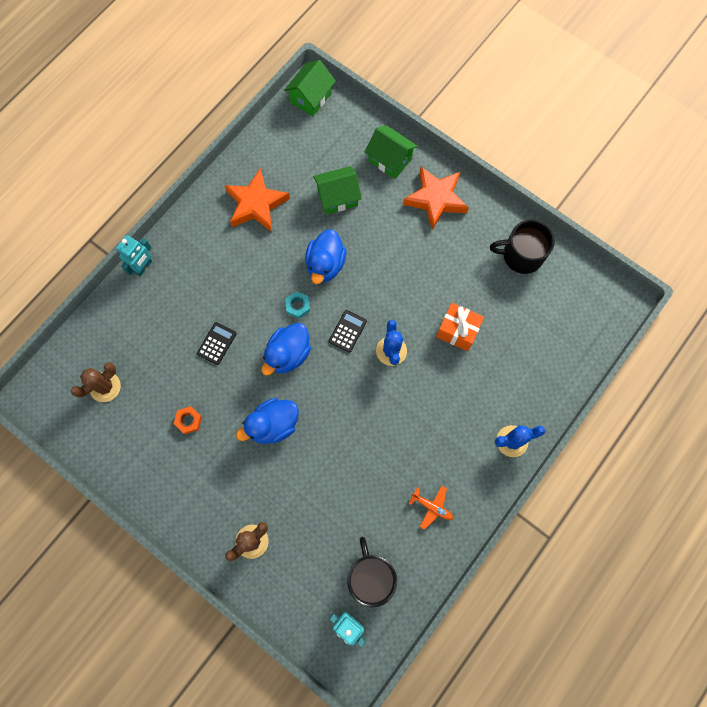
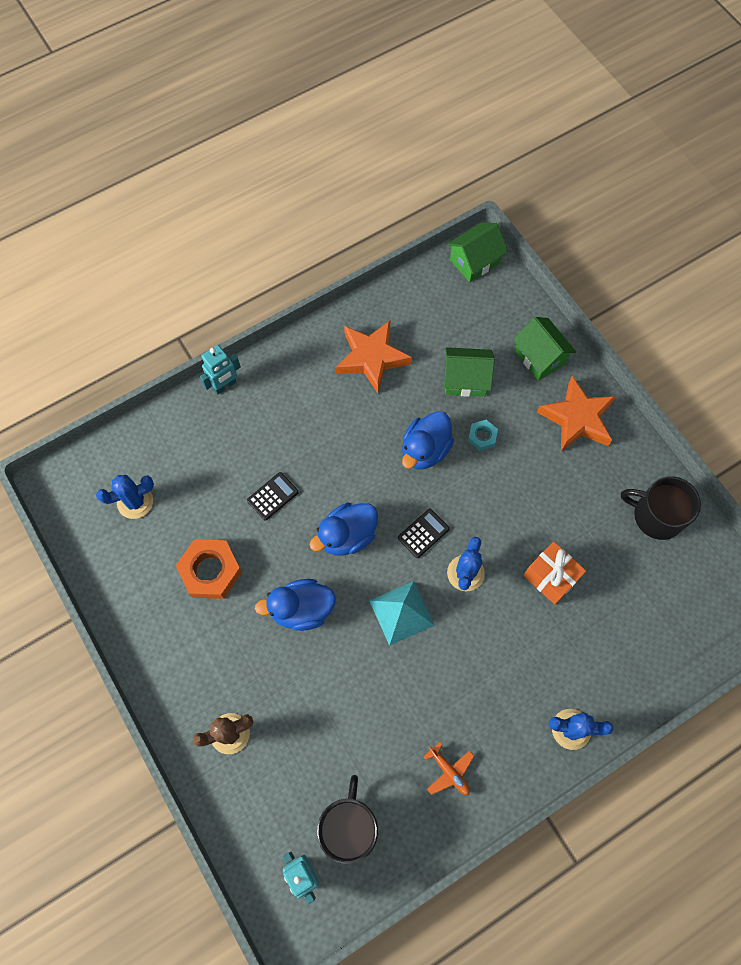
camera: 20 degrees right, 5 degrees down
(105, 387) = (135, 502): brown cactus -> blue cactus
(188, 421) = (210, 571): orange nut -> orange nut, size x1.94
(297, 306) = (377, 485): turquoise nut -> turquoise nut (482, 436)
(352, 399) = (401, 612): none -> turquoise pyramid

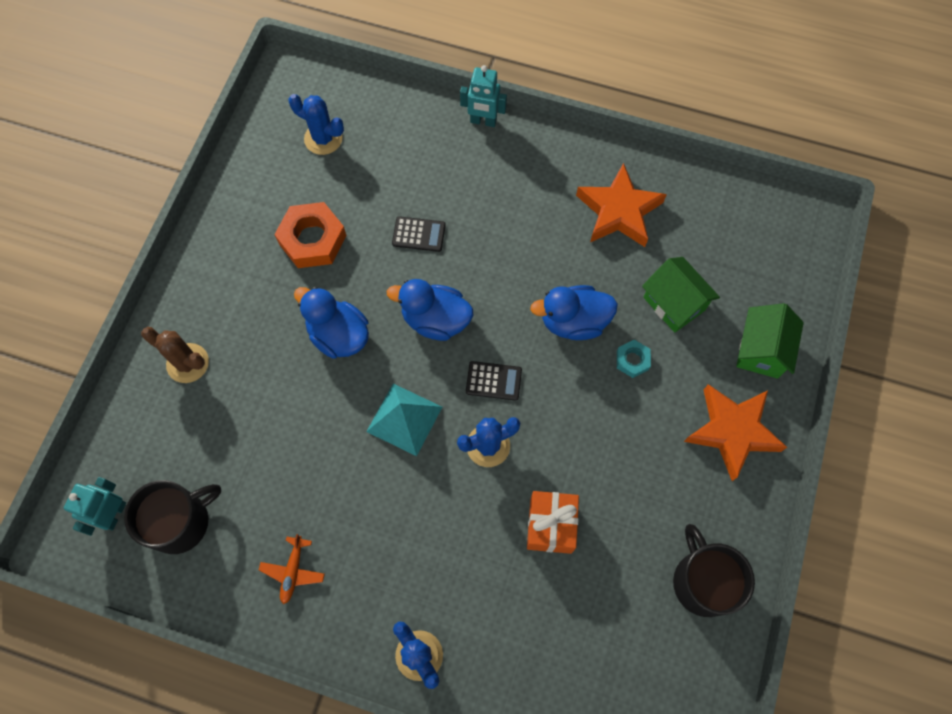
camera: 50 degrees right, 0 degrees up
(474, 261) = (800, 221): green house -> none

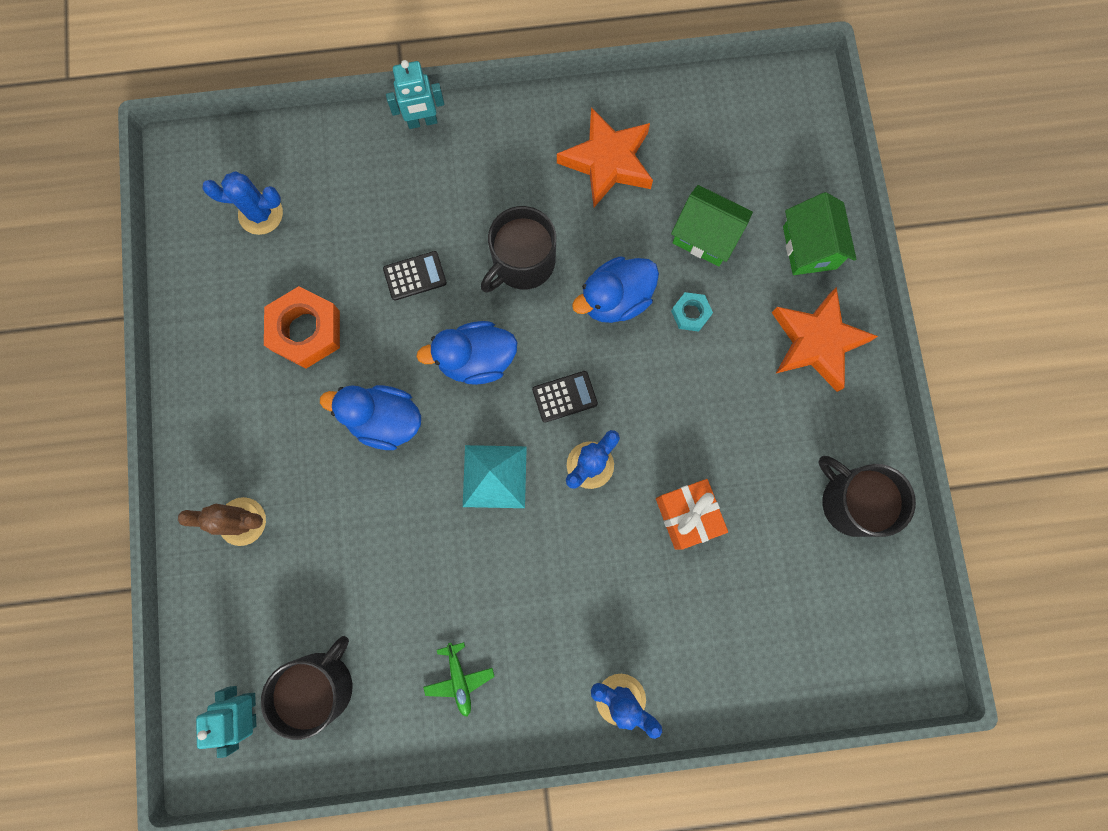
camera: 25 degrees left, 10 degrees up
(293, 571) = (459, 679): orange plane -> green plane
(510, 260) = (522, 262): none -> black mug

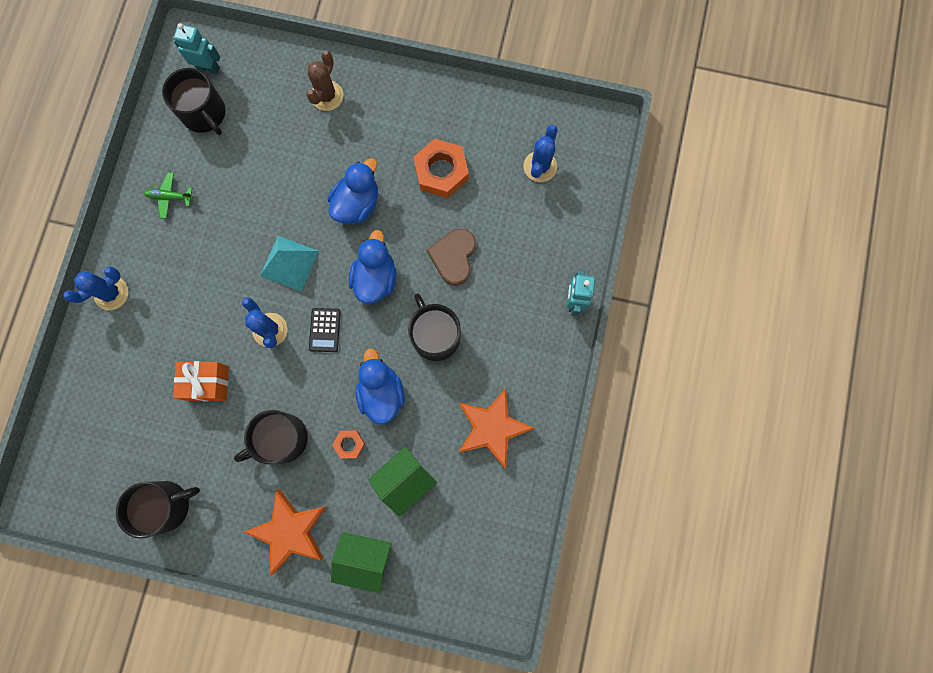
camera: 110 degrees right, 0 degrees up
(415, 276) = (453, 257): black calculator -> brown heart
(690, 313) = (349, 444): turquoise nut -> orange nut
(717, 395) = (281, 439): none -> black mug

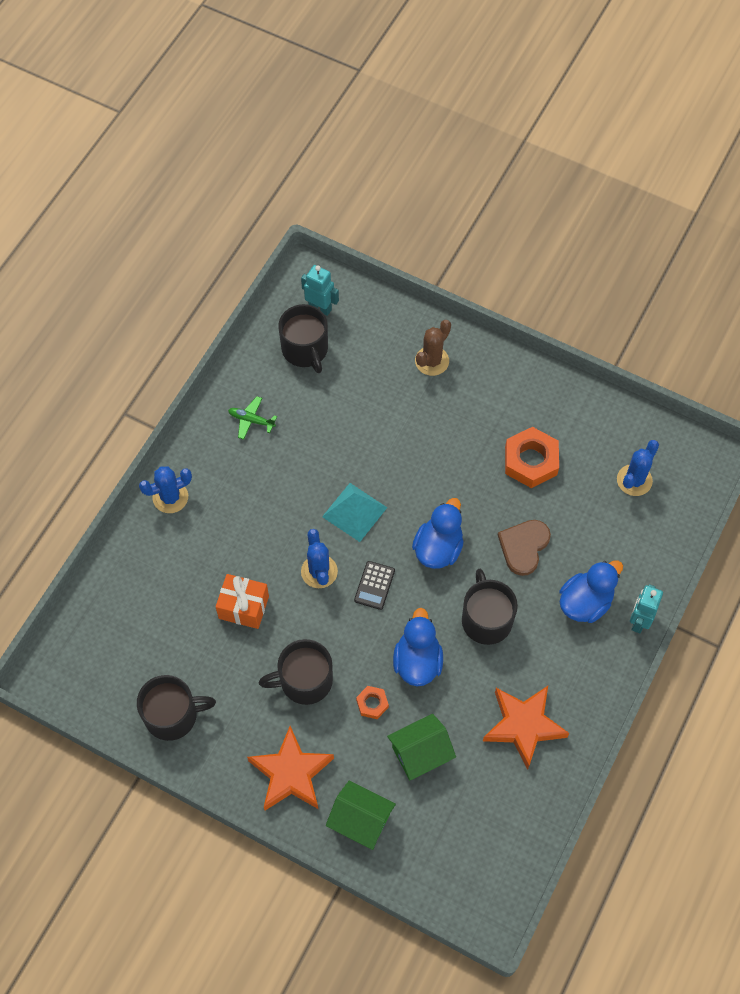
camera: 15 degrees right, 15 degrees down
(357, 204) = (437, 471): blue duck -> blue duck (585, 602)

